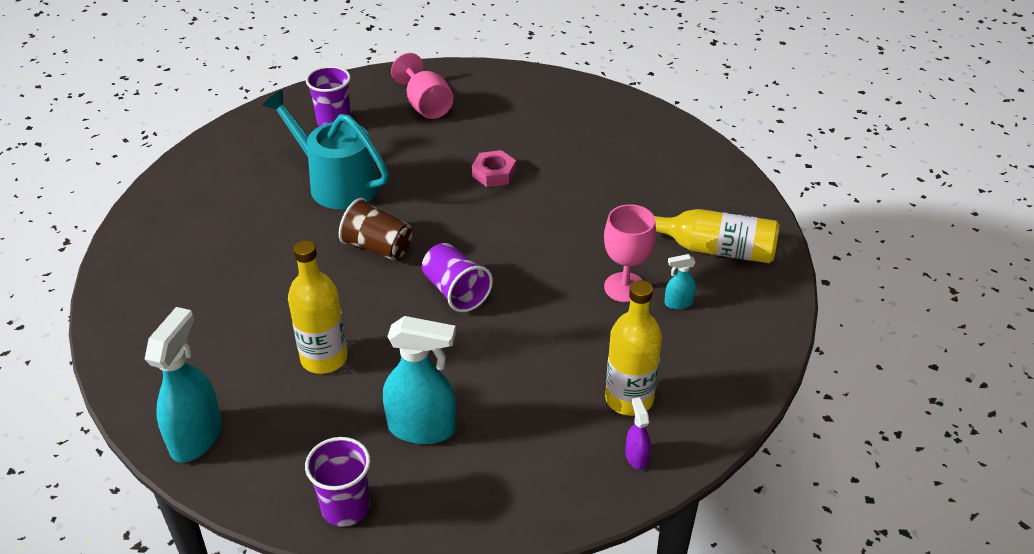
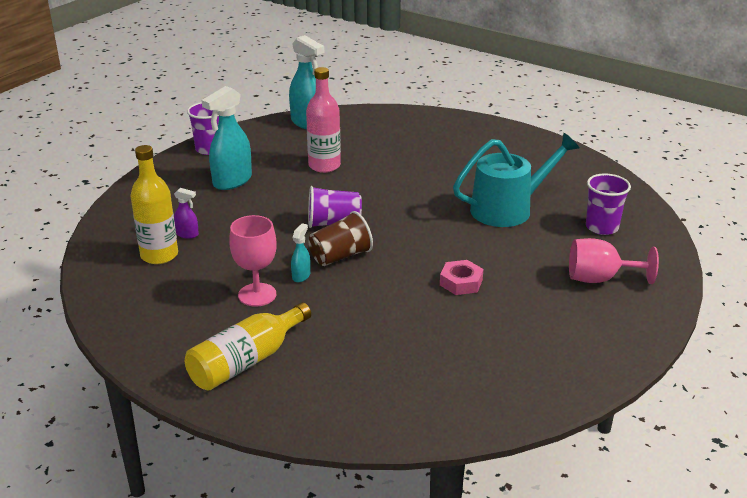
camera: 120 degrees right, 10 degrees down
(324, 358) = (324, 166): yellow bottle -> pink bottle
(378, 247) = (413, 207): brown cup -> brown cup (340, 256)
(636, 457) = (117, 241): purple spray bottle -> purple spray bottle (187, 234)
(678, 303) = (212, 313): turquoise spray bottle -> turquoise spray bottle (301, 276)

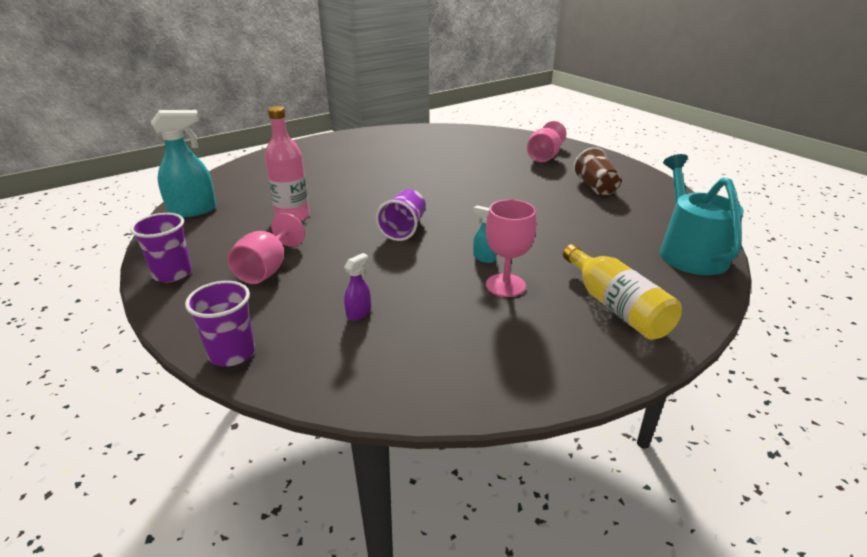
camera: 70 degrees left, 0 degrees up
(159, 255) = (391, 339): yellow bottle -> none
(232, 181) = (267, 269): turquoise spray bottle -> pink goblet
(340, 256) = (462, 235): brown cup -> brown cup (595, 187)
(461, 282) = (528, 196): pink nut -> none
(507, 209) = (437, 163): turquoise watering can -> turquoise watering can (689, 252)
(602, 227) = (483, 143): purple cup -> purple cup (232, 353)

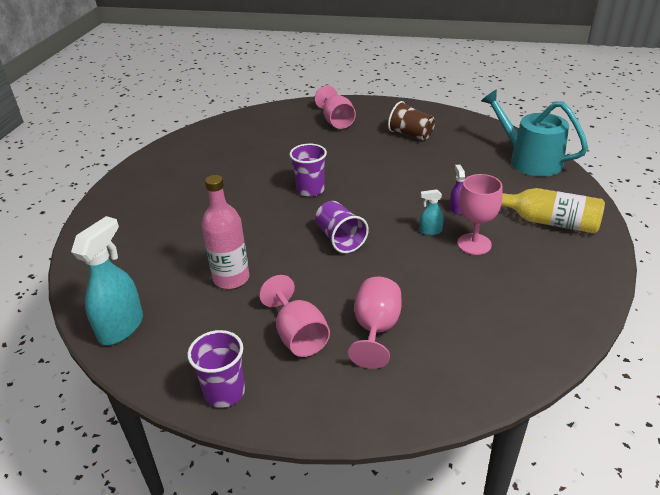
camera: 40 degrees left, 5 degrees up
(232, 353) = (395, 412): purple cup -> purple cup (310, 190)
(319, 296) = (376, 329): none -> pink goblet
(359, 313) = (423, 323): purple spray bottle -> purple spray bottle (456, 209)

